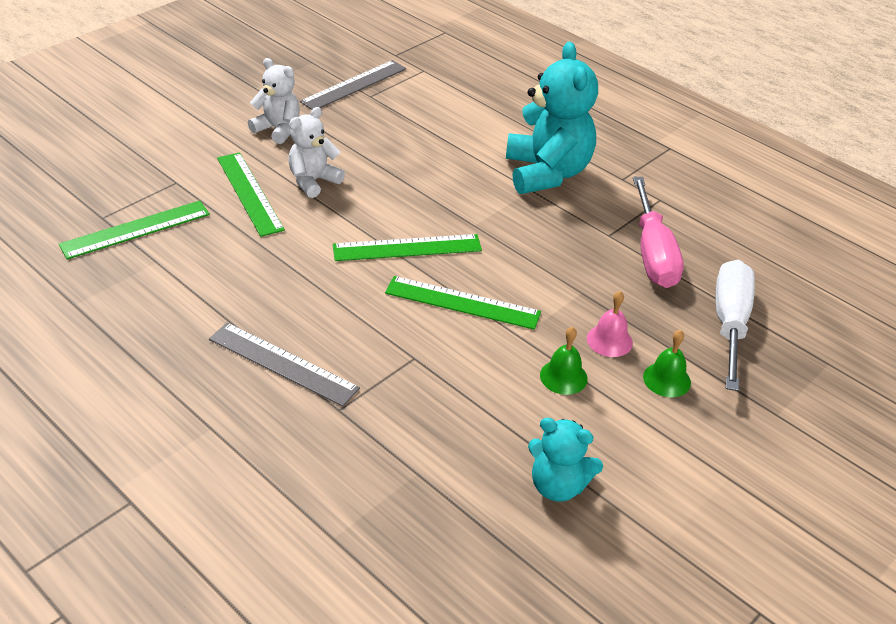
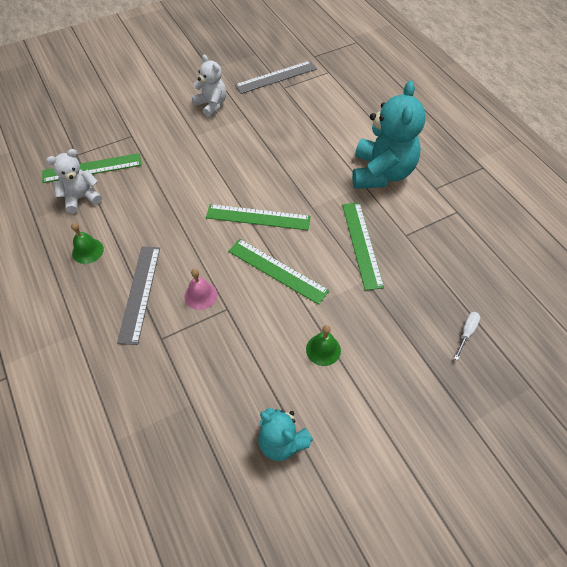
camera: 20 degrees right, 15 degrees up
(249, 193) = (173, 153): green ruler -> green ruler (362, 244)
(283, 363) = (140, 293): grey ruler -> grey ruler turned 45 degrees clockwise
(313, 181) = (218, 151): white teddy bear -> white teddy bear (81, 198)
(609, 340) = (369, 326): pink bell -> pink bell (200, 295)
(653, 253) = (432, 258): pink screwdriver -> none
(666, 379) = (398, 370): green bell -> green bell (87, 251)
(729, 324) = (466, 333): white screwdriver -> white screwdriver, size x0.43

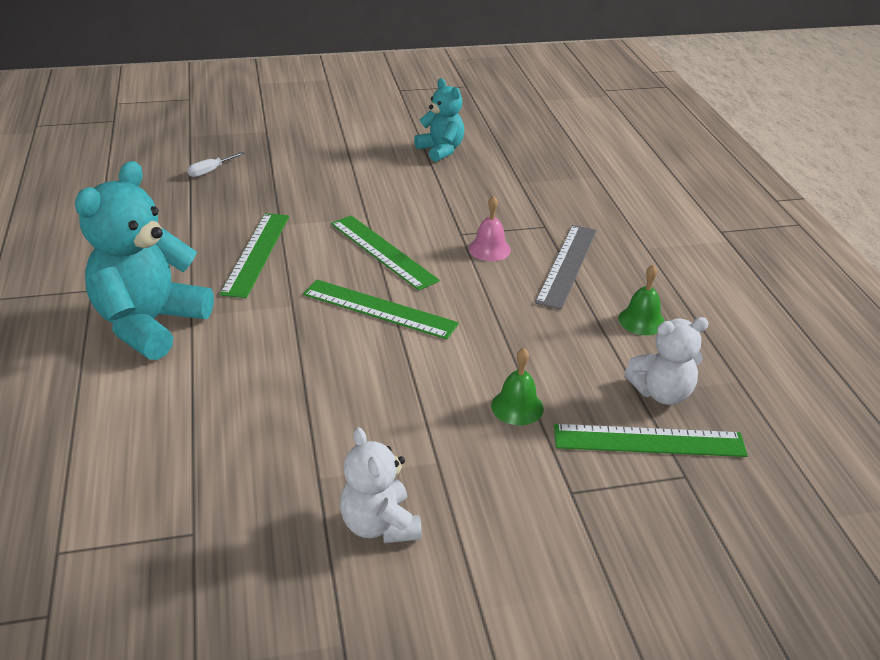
camera: 165 degrees left, 20 degrees down
(276, 77) = (191, 569): grey ruler -> none
(323, 349) = (368, 188): green bell -> green bell (517, 407)

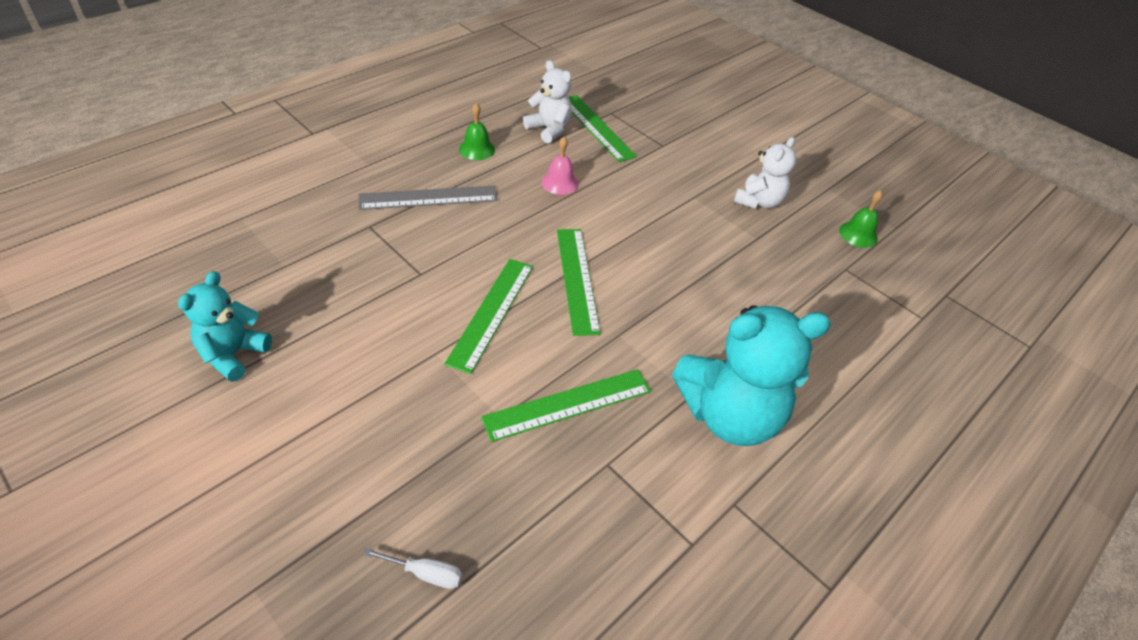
camera: 125 degrees left, 10 degrees up
(489, 249) = (435, 247): pink bell -> pink bell (560, 182)
(517, 407) = (617, 179): green bell -> green bell (858, 234)

